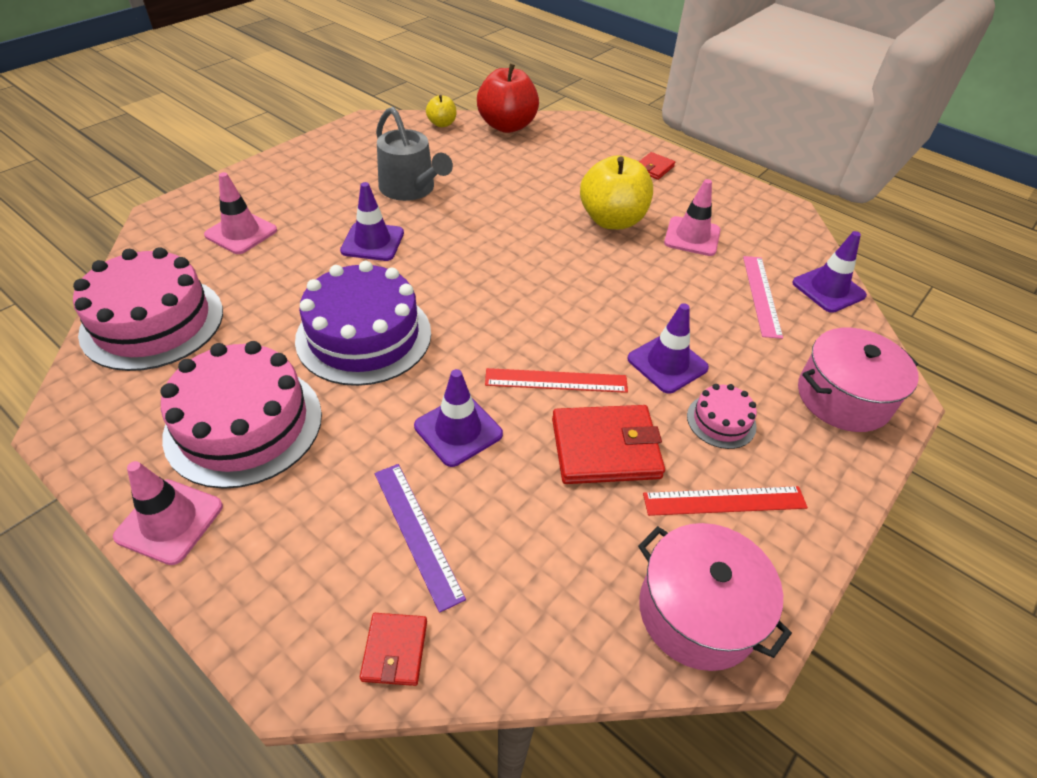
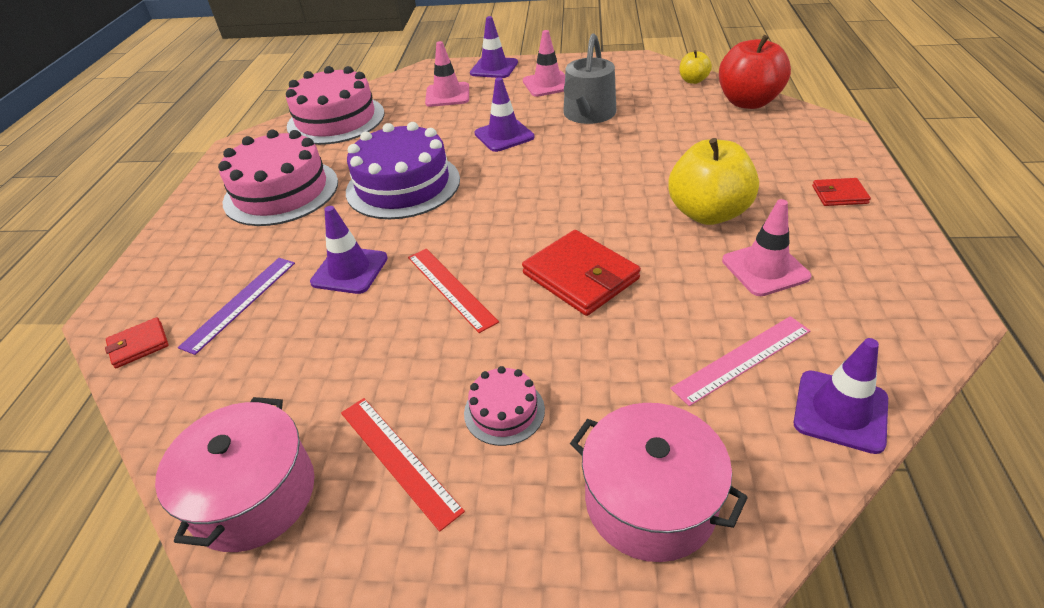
camera: 60 degrees right, 5 degrees down
(170, 521) = (190, 213): pink traffic cone -> pink traffic cone (547, 84)
(605, 448) = (398, 352): red wallet -> red wallet (580, 276)
(667, 363) = (545, 339): purple traffic cone -> purple traffic cone (494, 68)

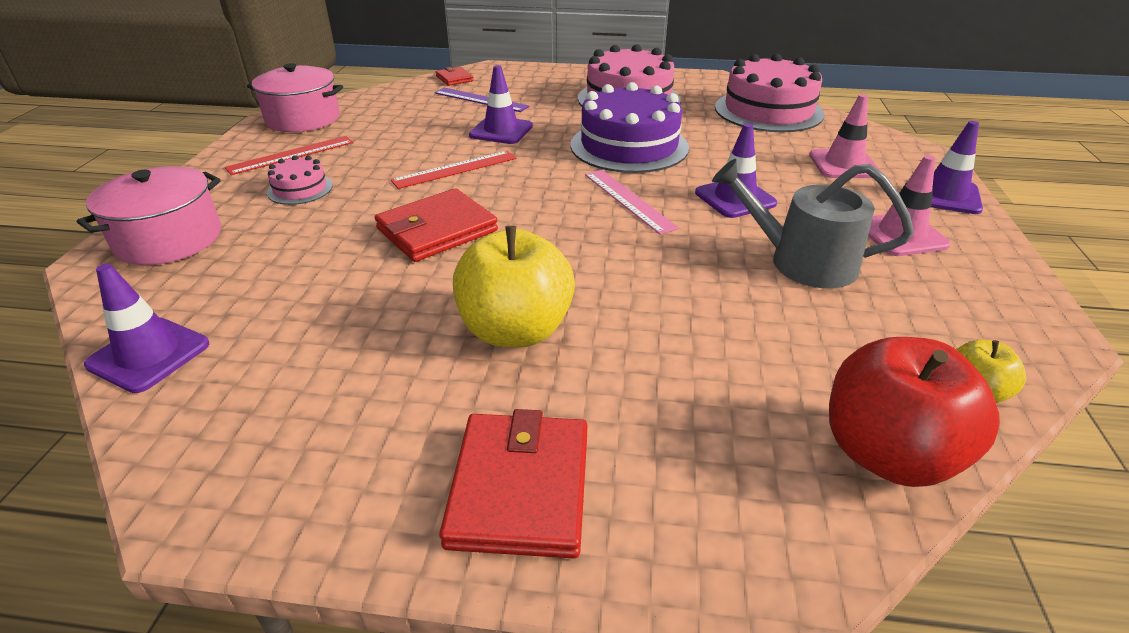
camera: 90 degrees right, 5 degrees down
(742, 359) = (259, 307): pink ruler -> pink ruler (628, 200)
(765, 269) = (381, 355): pink traffic cone -> none
(839, 195) = (520, 488): red wallet -> red wallet, size x1.88

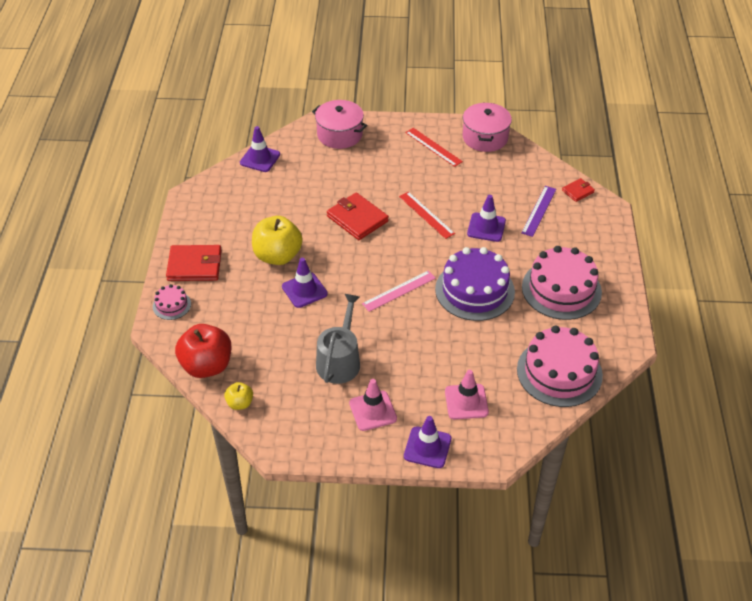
camera: 85 degrees right, 10 degrees up
(300, 189) = (393, 161): pink cake -> pink cake (172, 305)
(735, 198) = (408, 339): purple traffic cone -> purple traffic cone (304, 290)

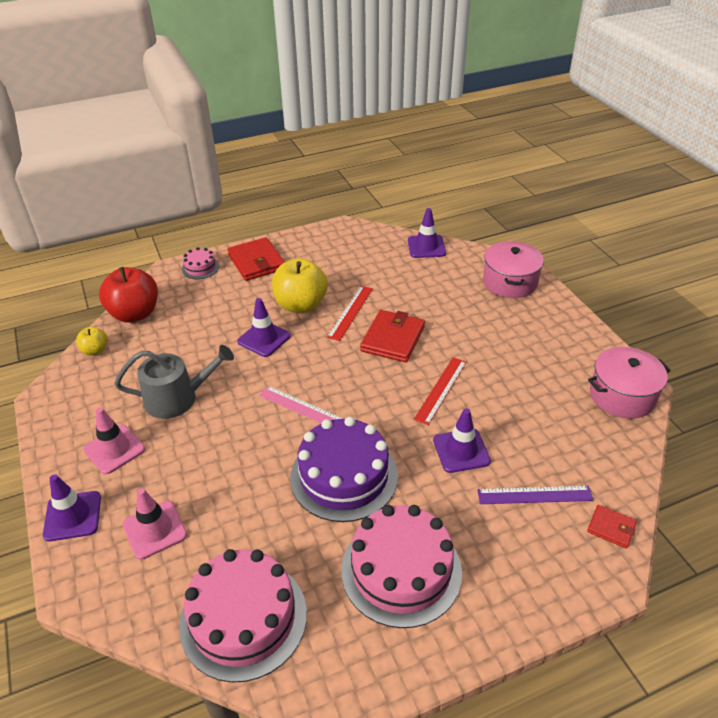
camera: 65 degrees right, 5 degrees down
(433, 147) = (560, 357): red ruler -> red ruler (350, 312)

